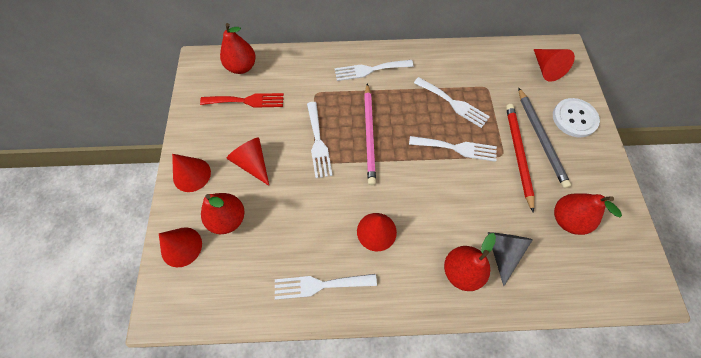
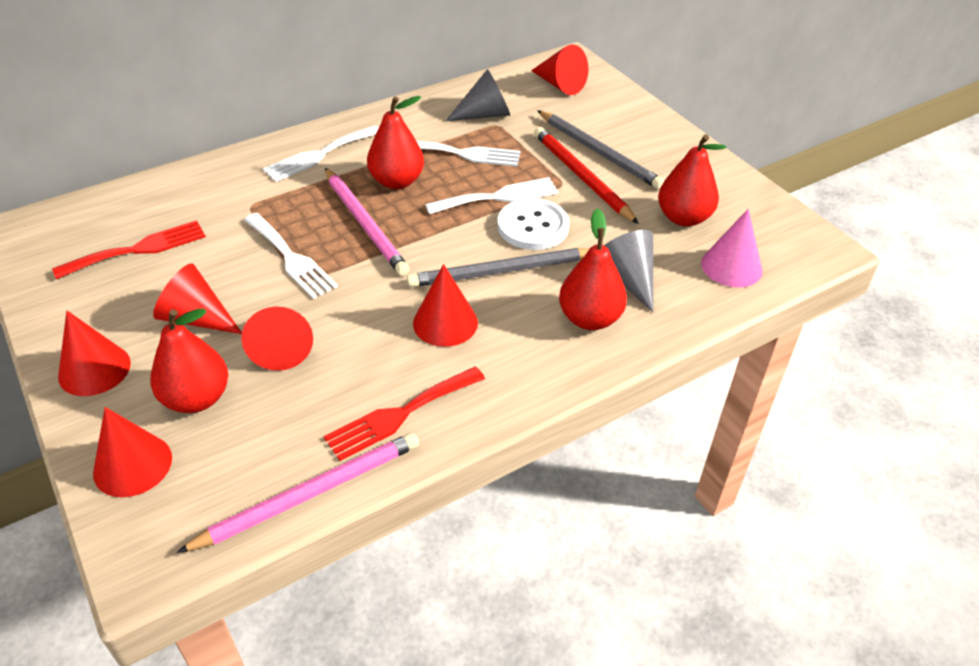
camera: 30 degrees left, 20 degrees down
(242, 67) = (103, 213): red pear -> red pear (397, 181)
(251, 313) = (310, 494): none -> pink pencil
(284, 204) = (282, 346): none -> red cone
(320, 285) = (400, 414): white fork -> red fork
(428, 208) = (501, 271): none -> grey pencil
(483, 76) = (485, 114): none -> grey cone
(574, 118) = (626, 121): white button -> white button (533, 226)
(577, 275) = (731, 266): none -> pink cone

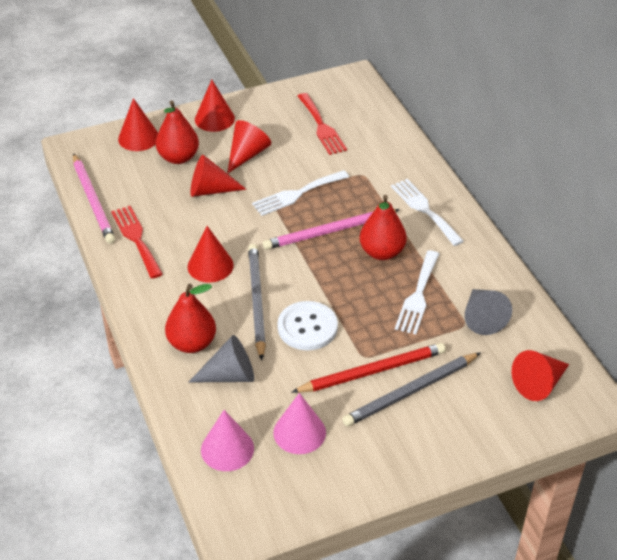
camera: 100 degrees right, 0 degrees up
(498, 197) = (351, 311): white fork -> none
(683, 218) = (299, 432): red pear -> pink cone

